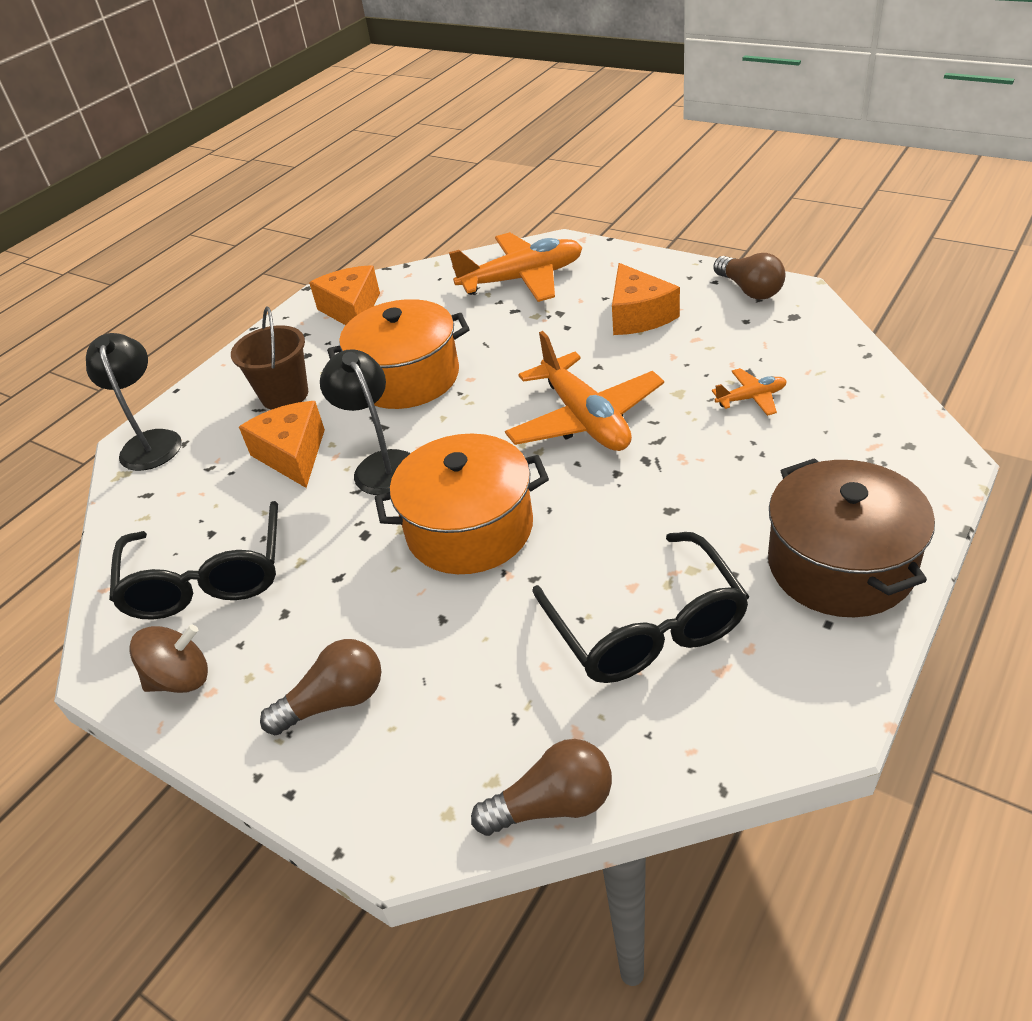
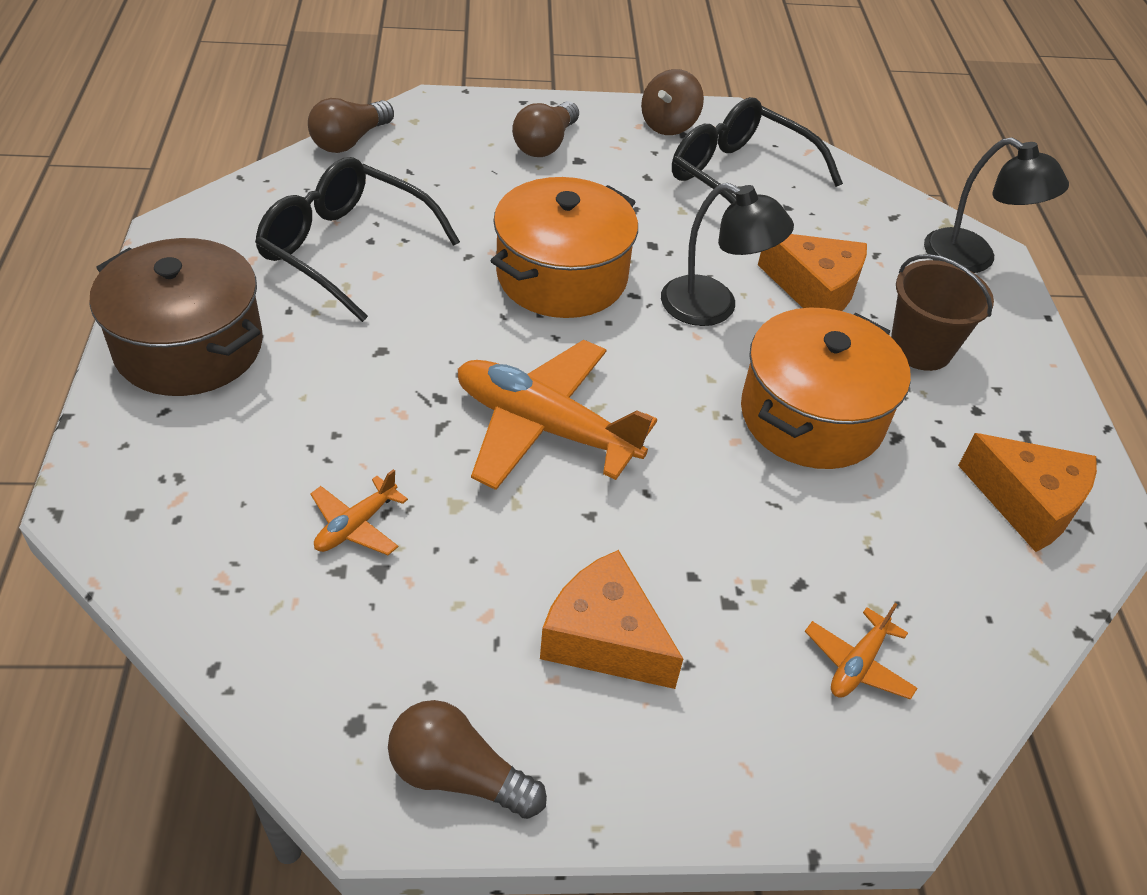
camera: 135 degrees right, 5 degrees up
(522, 279) = (858, 664): orange plane -> orange plane, size x0.46

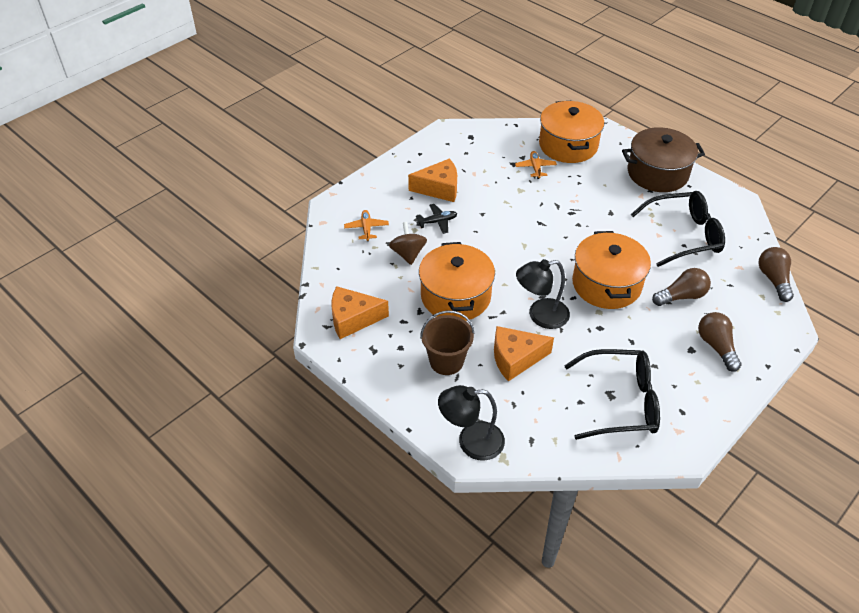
camera: 140 degrees right, 0 degrees up
(214, 521) = (568, 145): none -> orange pot
(458, 775) = (436, 144): brown light bulb -> brown light bulb (681, 296)
(545, 427) = (529, 227): orange plane -> none
(669, 125) = (696, 412): brown spinning top -> brown spinning top (408, 254)
(696, 564) = (437, 222): none -> black plane

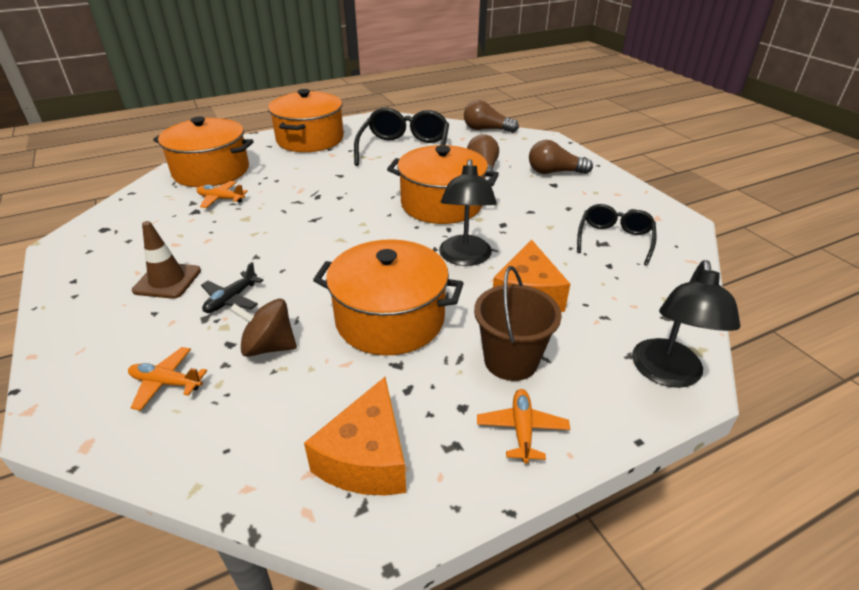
camera: 70 degrees left, 10 degrees down
(395, 376) = (522, 429): none -> orange plane
(437, 222) = (231, 299): black plane -> black plane turned 150 degrees counterclockwise
(439, 188) = (167, 281): orange cheese -> brown traffic cone
(621, 402) = (614, 239): black glasses -> black glasses, size x0.63
(657, 173) = (310, 139): brown pot -> orange pot

